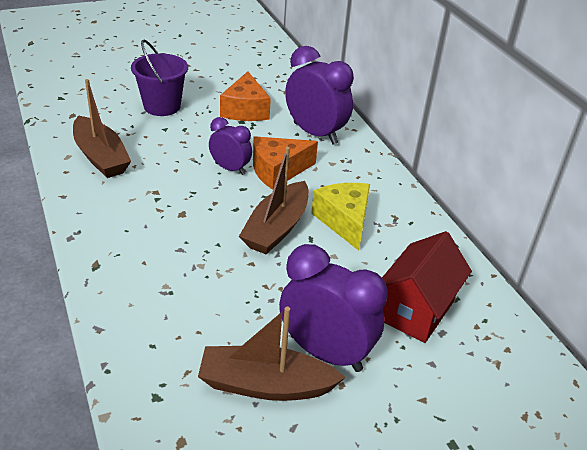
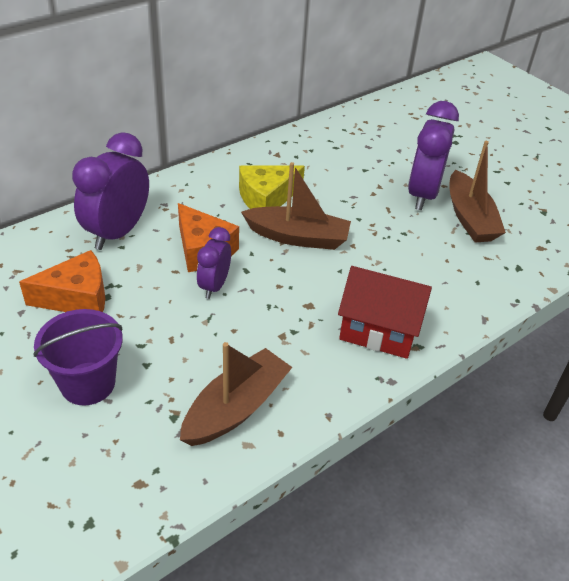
camera: 105 degrees left, 5 degrees up
(416, 310) = (353, 157): red house -> red house (379, 331)

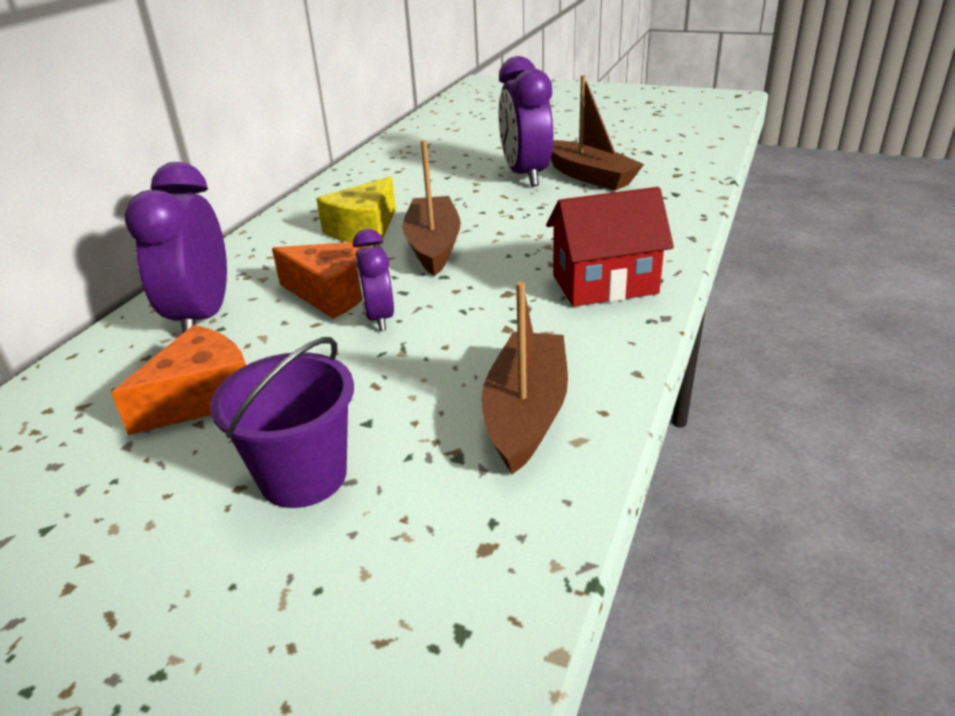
camera: 25 degrees left, 10 degrees down
(298, 237) = (433, 246): brown boat -> brown boat turned 75 degrees counterclockwise

